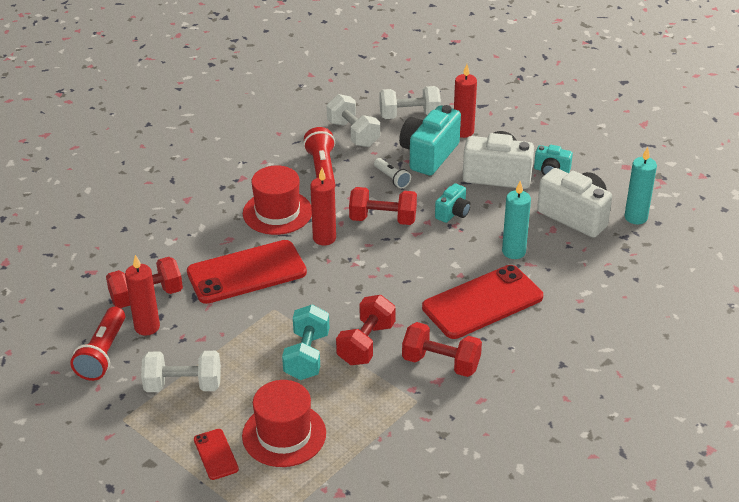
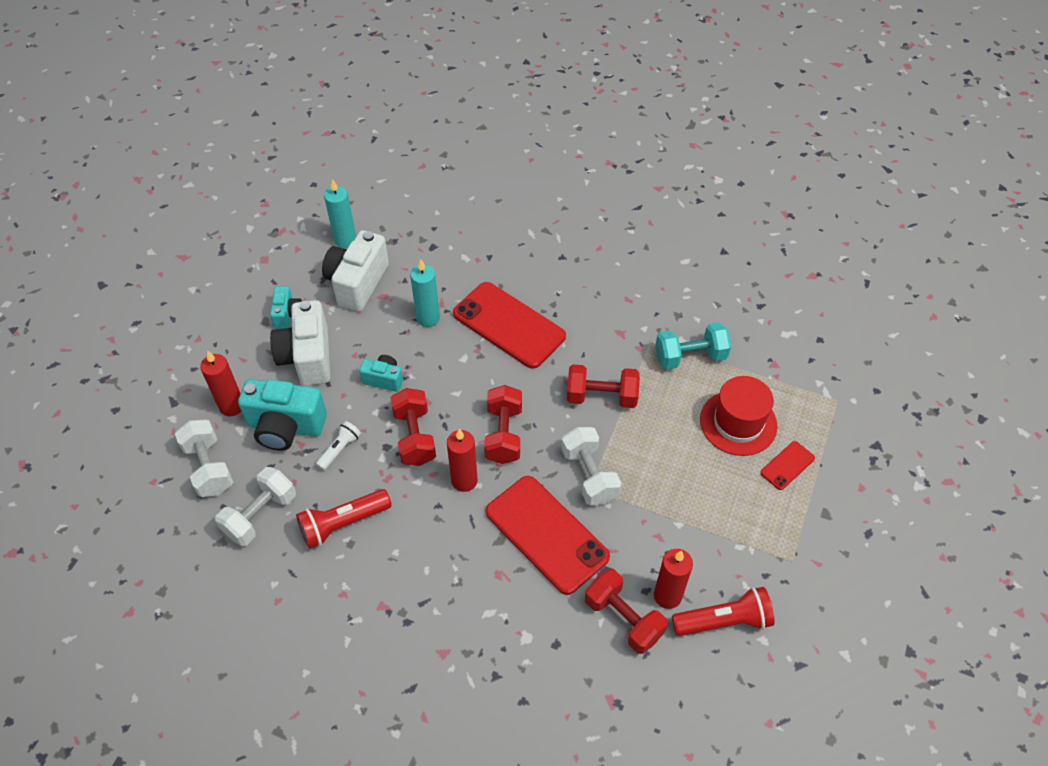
camera: 110 degrees left, 15 degrees up
(183, 385) = (725, 526): white dumbbell -> white dumbbell (589, 475)
(277, 212) = (436, 542): red hat -> none
(307, 356) = (638, 438): turquoise dumbbell -> turquoise dumbbell (690, 356)
(441, 363) = (599, 336): red dumbbell -> red dumbbell (503, 434)

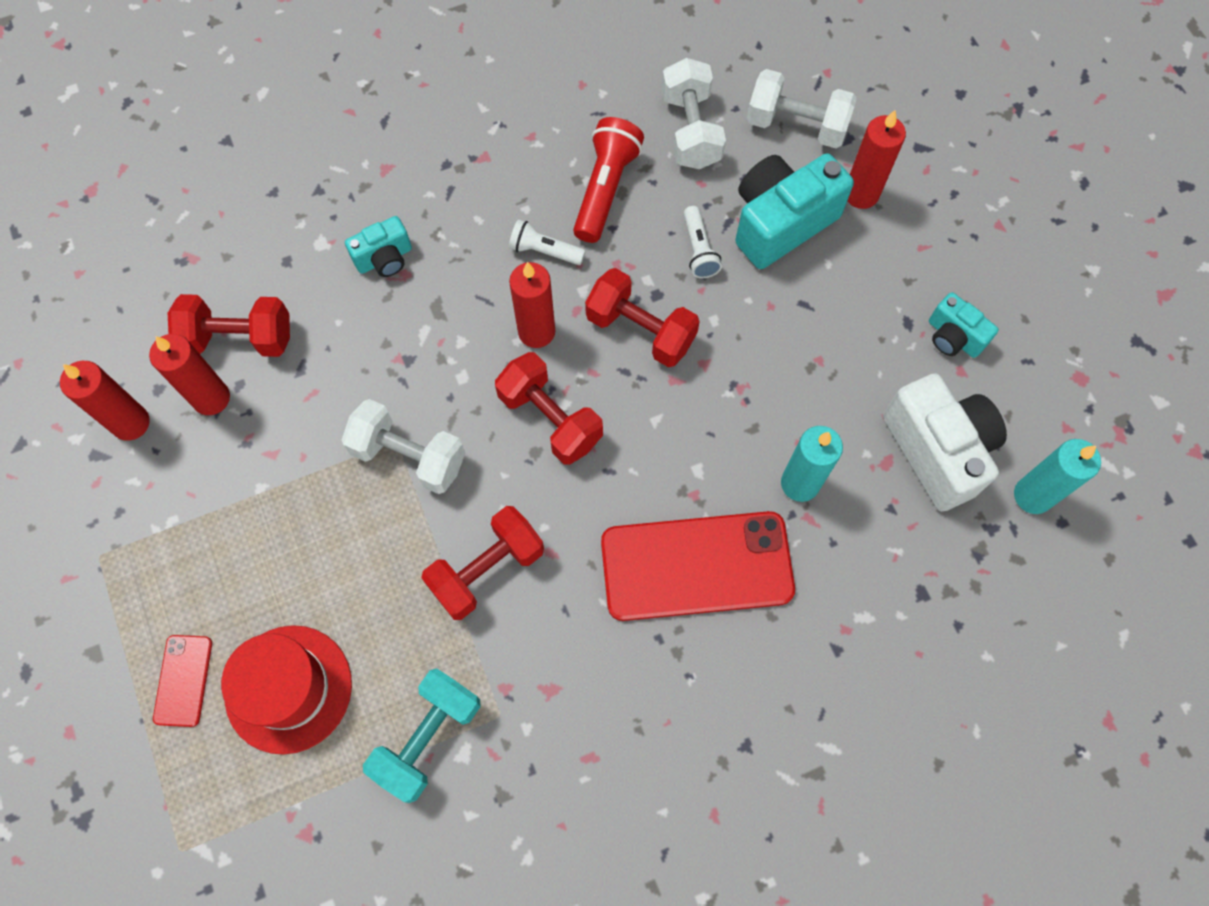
camera: 135 degrees right, 15 degrees up
(307, 357) = (863, 310): white camera -> none
(384, 379) = (752, 362): turquoise camera -> turquoise camera (384, 258)
(413, 519) = (544, 251): none -> white flashlight
(547, 534) = (394, 353): red phone -> none
(724, 621) = (131, 423): red flashlight -> red candle

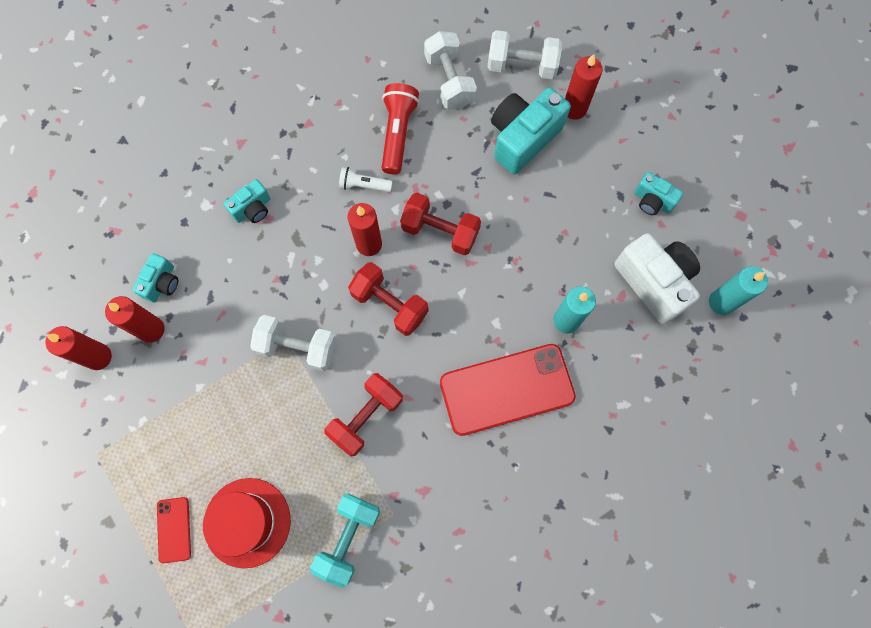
camera: 10 degrees left, 5 degrees up
(239, 338) = (162, 283): red dumbbell -> turquoise camera
(699, 250) = (470, 167): white flashlight -> none

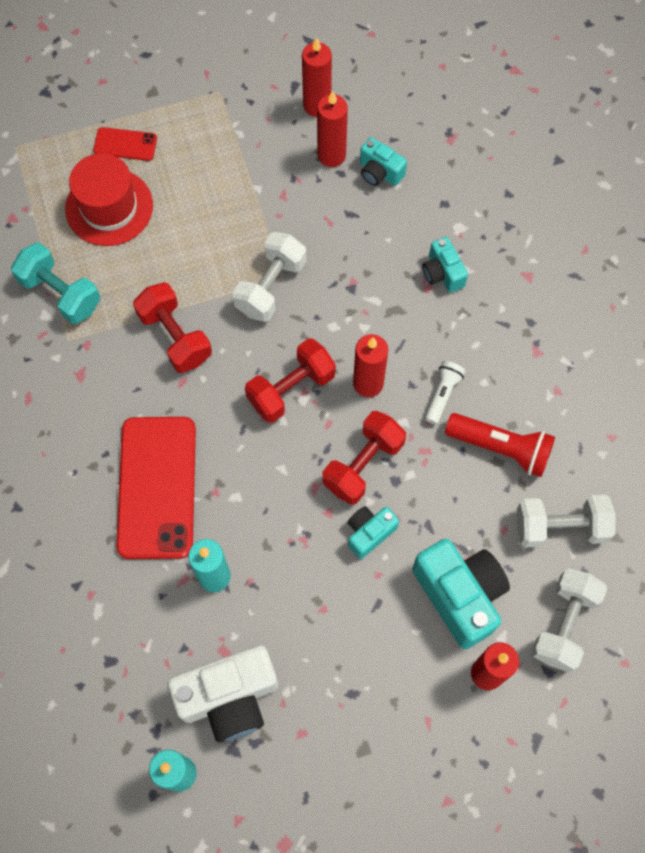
camera: 105 degrees right, 5 degrees down
(652, 201) = (334, 732): turquoise camera -> turquoise camera (369, 533)

